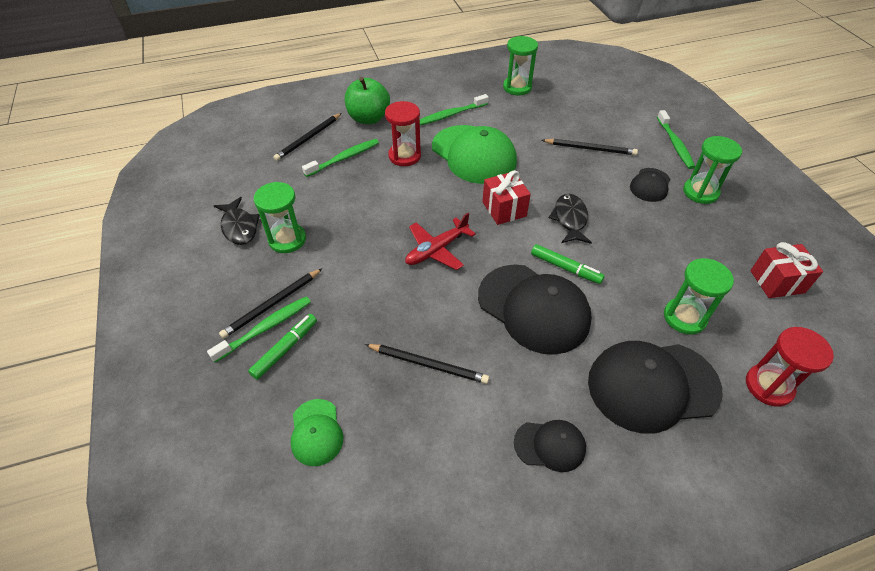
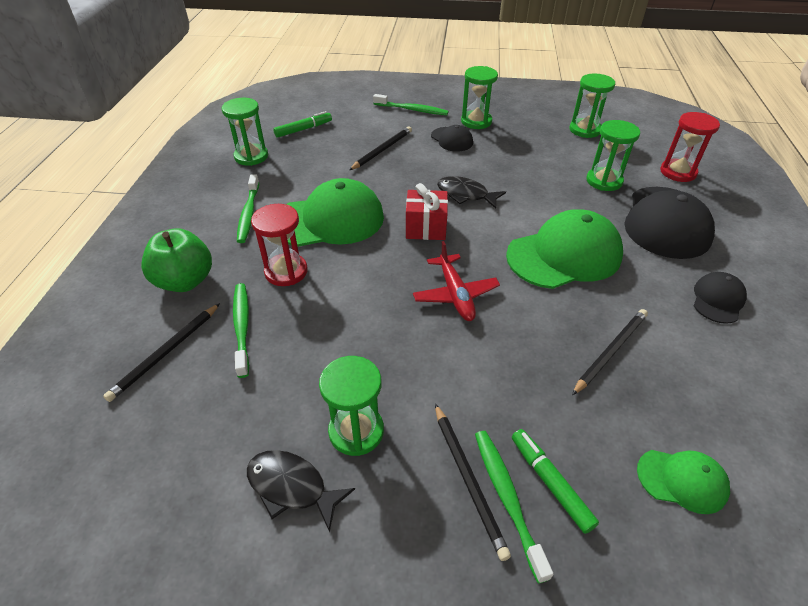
camera: 65 degrees left, 5 degrees down
(239, 227) = (292, 487): black fish -> black fish turned 150 degrees counterclockwise
(309, 138) = (166, 352): black pencil -> black pencil turned 60 degrees clockwise
(533, 308) = (564, 255): black cap -> green cap
(565, 268) = (524, 219): green marker -> green marker (303, 129)
(777, 282) = (585, 130): red gift -> green hourglass

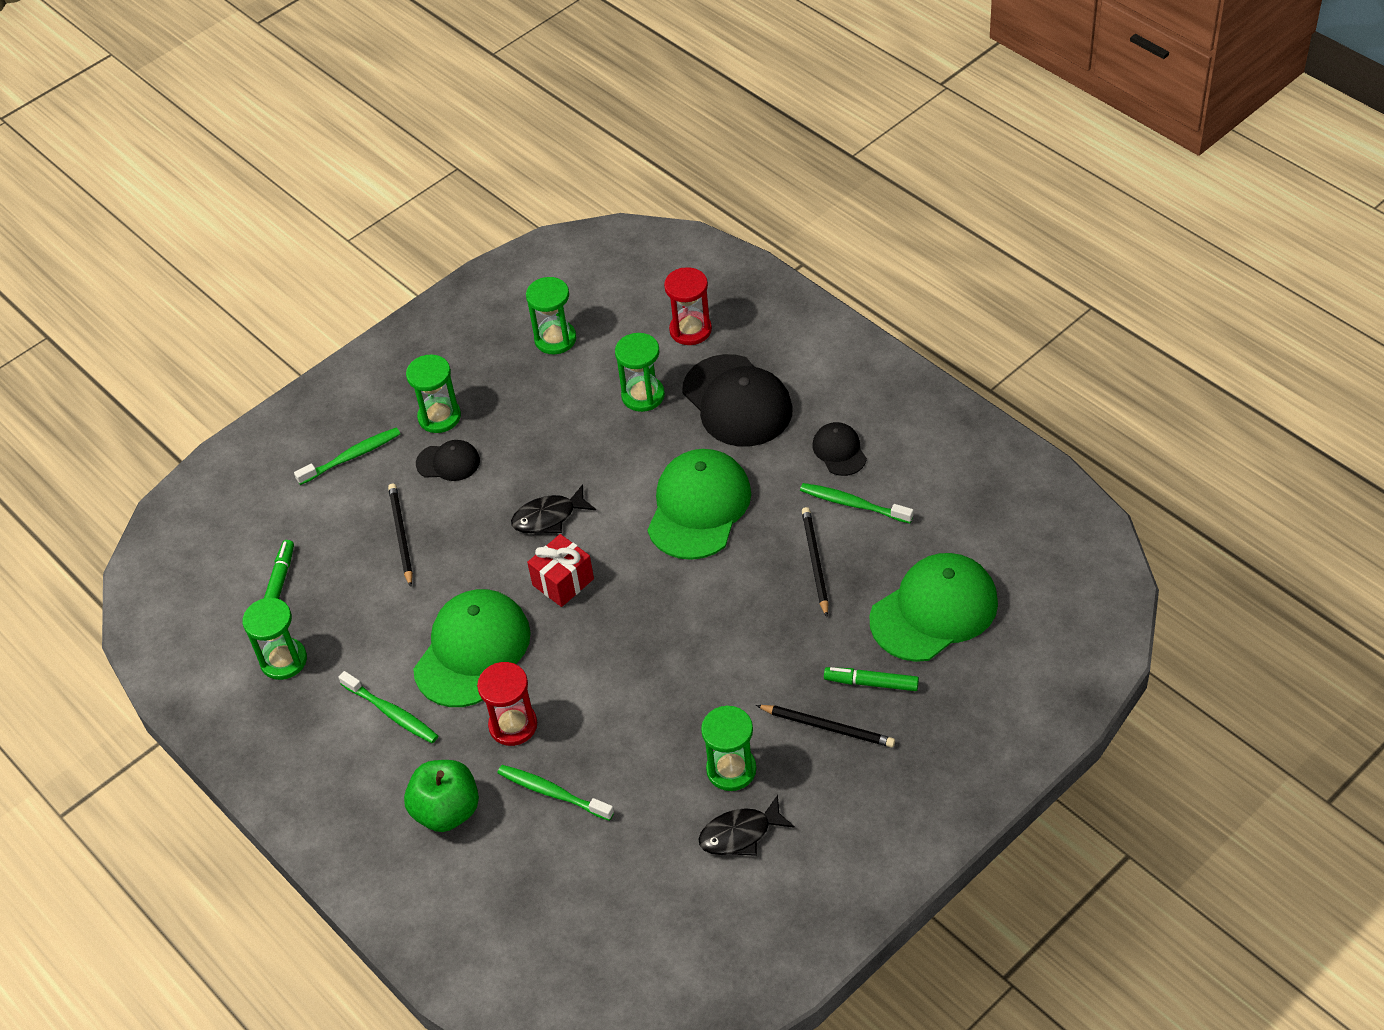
camera: 45 degrees left, 5 degrees up
(166, 352) = (530, 861): black pencil -> none
(455, 294) = (664, 618): red plane -> none
(507, 498) = (859, 715): green toothbrush -> green toothbrush (853, 504)
(682, 480) = (934, 611): green cap -> green cap, size x1.97

